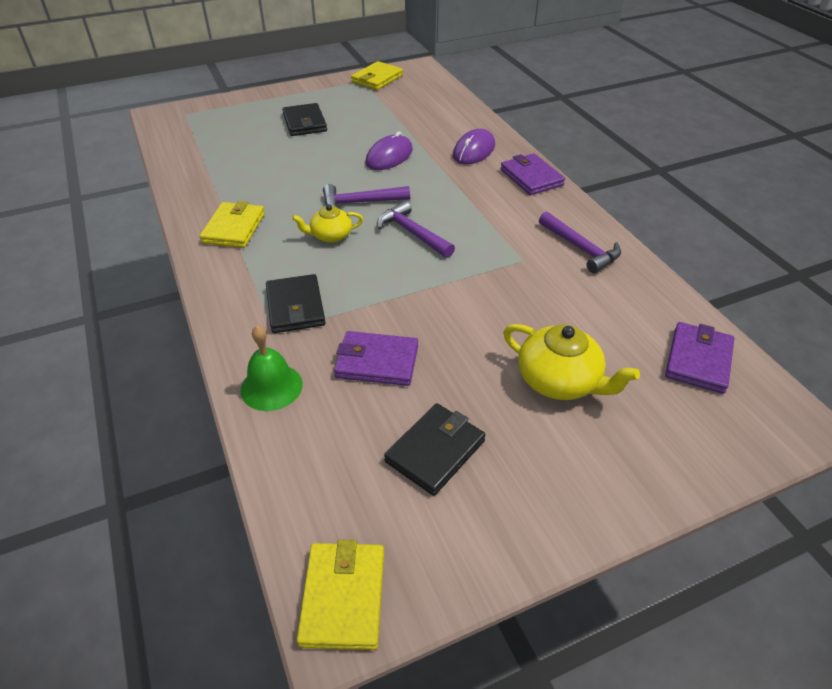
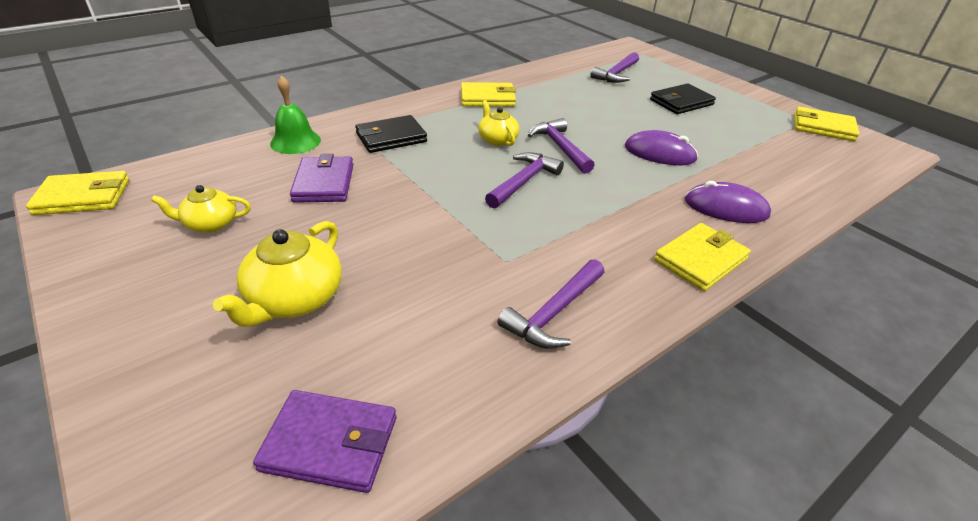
camera: 75 degrees right, 5 degrees down
(224, 140) = (616, 74): none -> purple hammer
(435, 451) = (210, 224): black wallet -> yellow teapot
(531, 177) = (700, 260): purple wallet -> yellow wallet

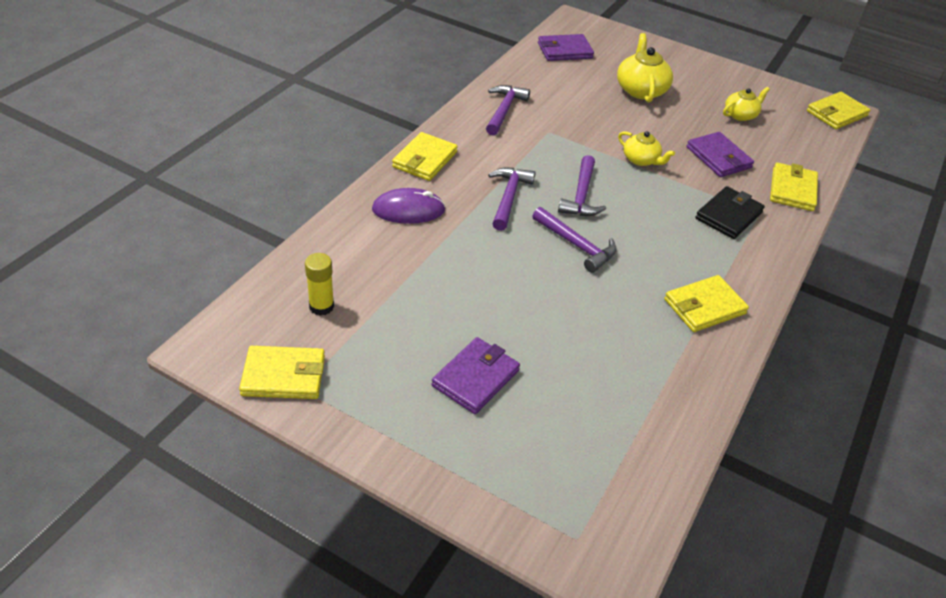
camera: 155 degrees right, 5 degrees up
(295, 141) = (792, 190): green bell -> yellow wallet
(497, 139) = (639, 240): yellow teapot -> yellow teapot (641, 160)
(616, 74) = (588, 432): purple hammer -> purple hammer (508, 197)
(659, 153) = (479, 264): purple mouse -> none
(681, 102) = (475, 378): black wallet -> purple wallet
(805, 155) = (321, 306): none -> yellow glue stick

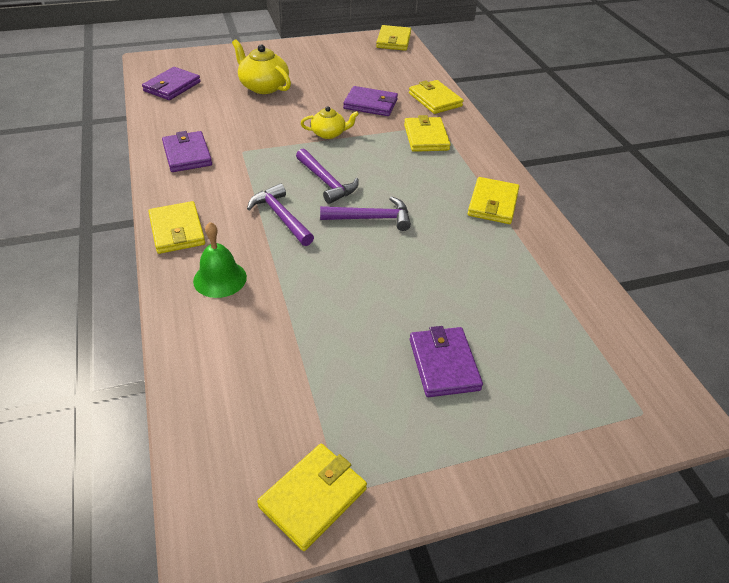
camera: 45 degrees left, 0 degrees up
(321, 306) = (260, 411): yellow glue stick -> none
(408, 210) = (220, 279): purple mouse -> green bell
(504, 110) = (187, 155): purple hammer -> purple wallet
(728, 215) = (426, 137): black wallet -> yellow wallet
(740, 115) = (345, 70): yellow teapot -> none

